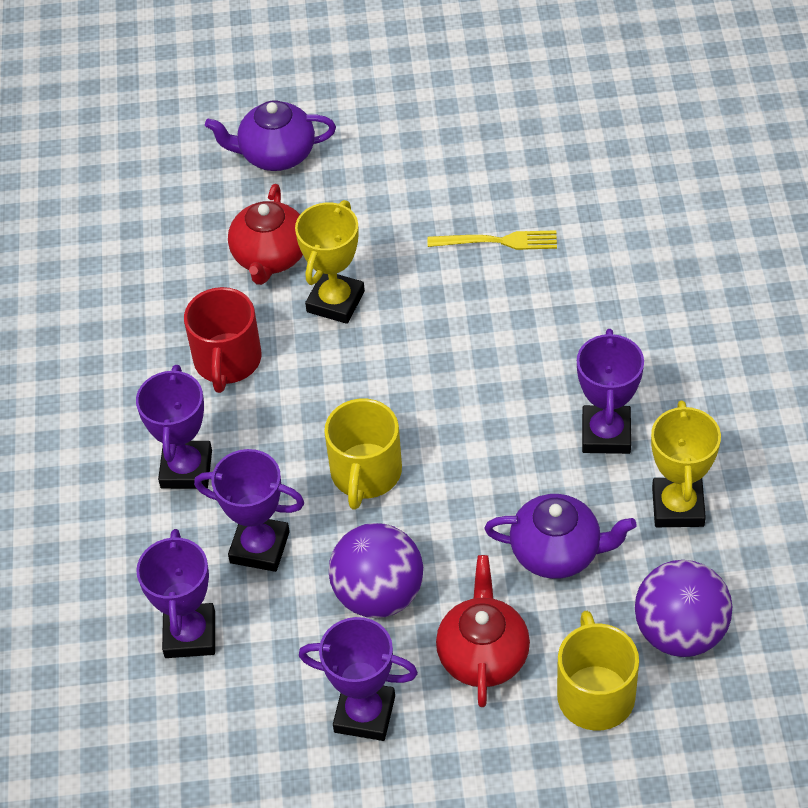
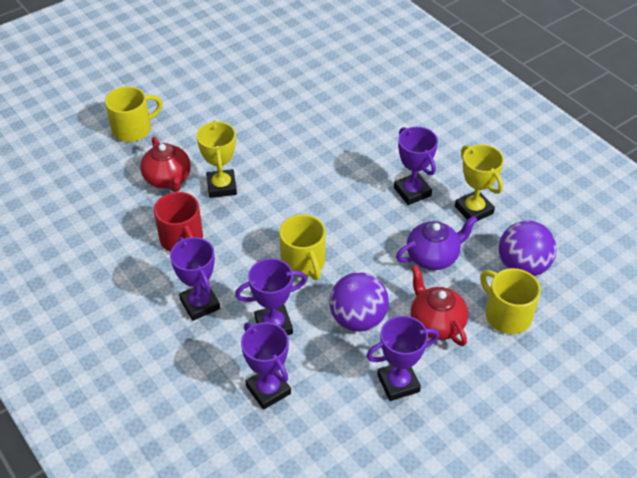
camera: 35 degrees left, 5 degrees down
(276, 154) = (133, 129): purple teapot -> yellow mug
(498, 241) = (287, 126): yellow fork -> none

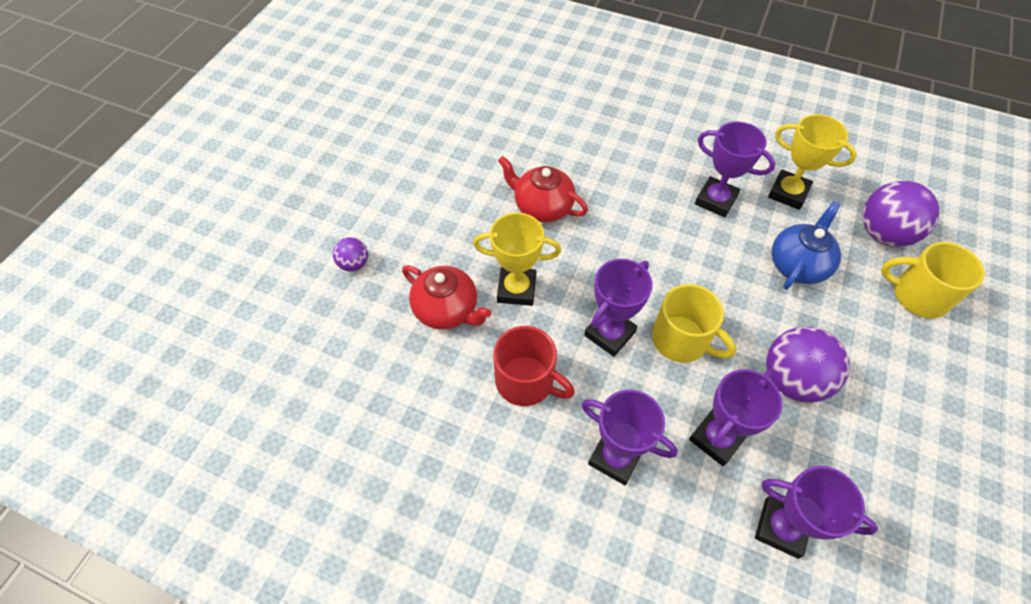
camera: 30 degrees left, 10 degrees up
(133, 129) = (354, 264): yellow mug -> purple ball
(221, 186) = (516, 289): yellow trophy -> yellow trophy turned 45 degrees counterclockwise
(398, 383) = (896, 436): purple trophy -> purple trophy (609, 333)
(433, 256) = (798, 264): purple teapot -> blue teapot
(436, 323) = (867, 341): red teapot -> red teapot (542, 207)

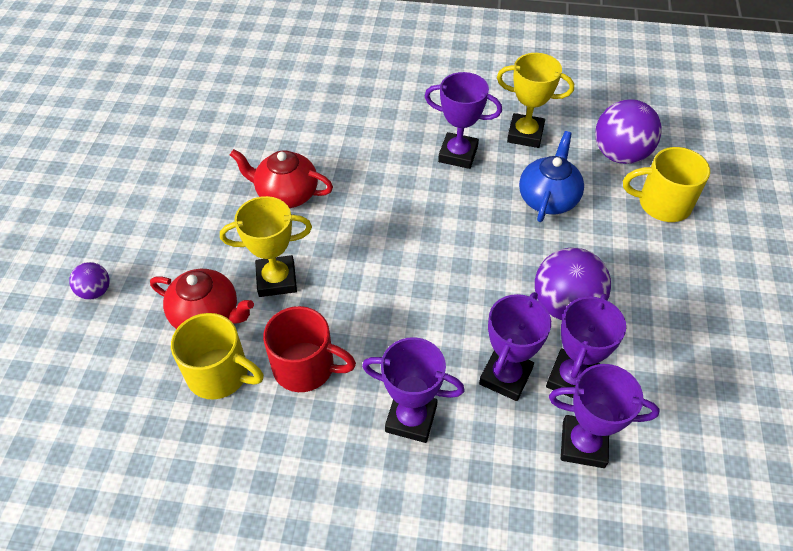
camera: 15 degrees left, 5 degrees down
(609, 333) = (380, 302): purple trophy -> purple trophy (571, 378)
(681, 340) = (452, 292): yellow mug -> yellow mug (220, 374)

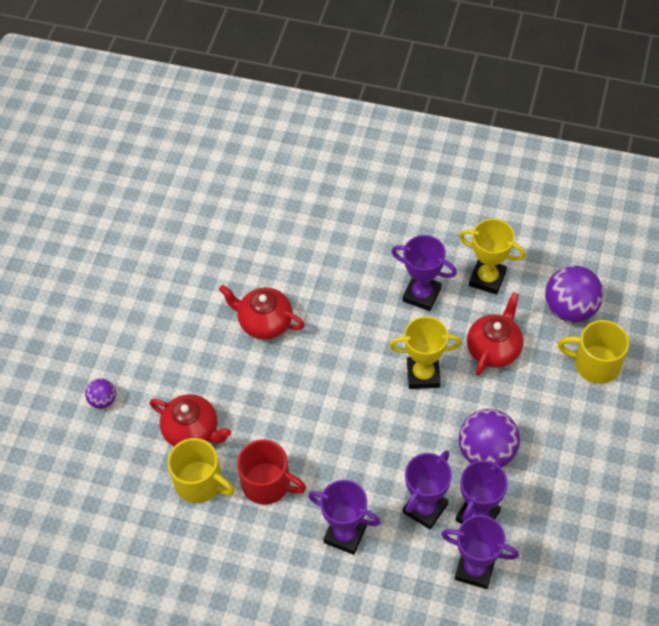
camera: 10 degrees right, 5 degrees up
(276, 279) = (250, 404): yellow trophy -> yellow trophy (423, 375)
(548, 198) = (494, 348): blue teapot -> red teapot

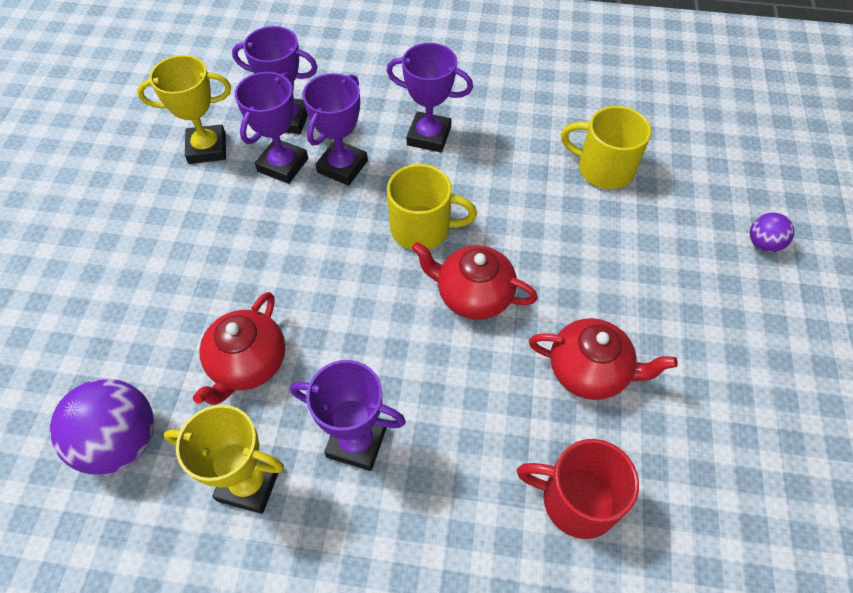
camera: 170 degrees right, 0 degrees up
(192, 431) = (634, 219): red teapot -> red teapot (473, 295)
(268, 483) = (526, 174): red mug -> red mug (576, 500)
(423, 375) = (350, 316): yellow trophy -> yellow trophy (207, 148)
(486, 452) = (268, 229): purple ball -> none
(595, 364) = (104, 355): yellow mug -> yellow mug (422, 228)

